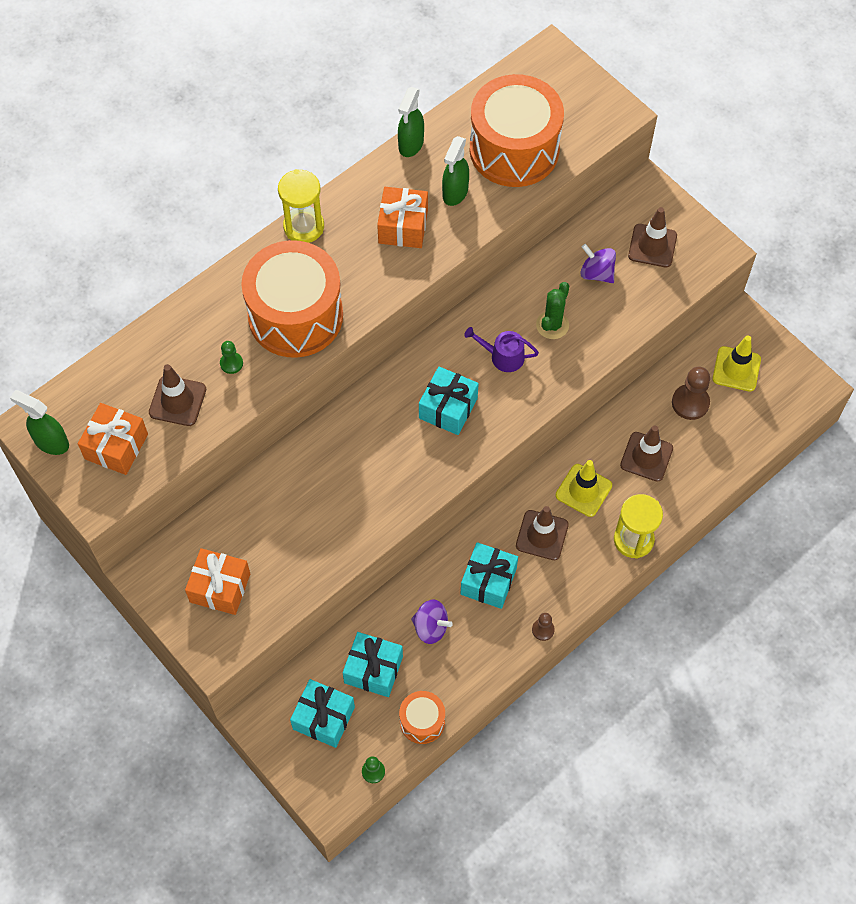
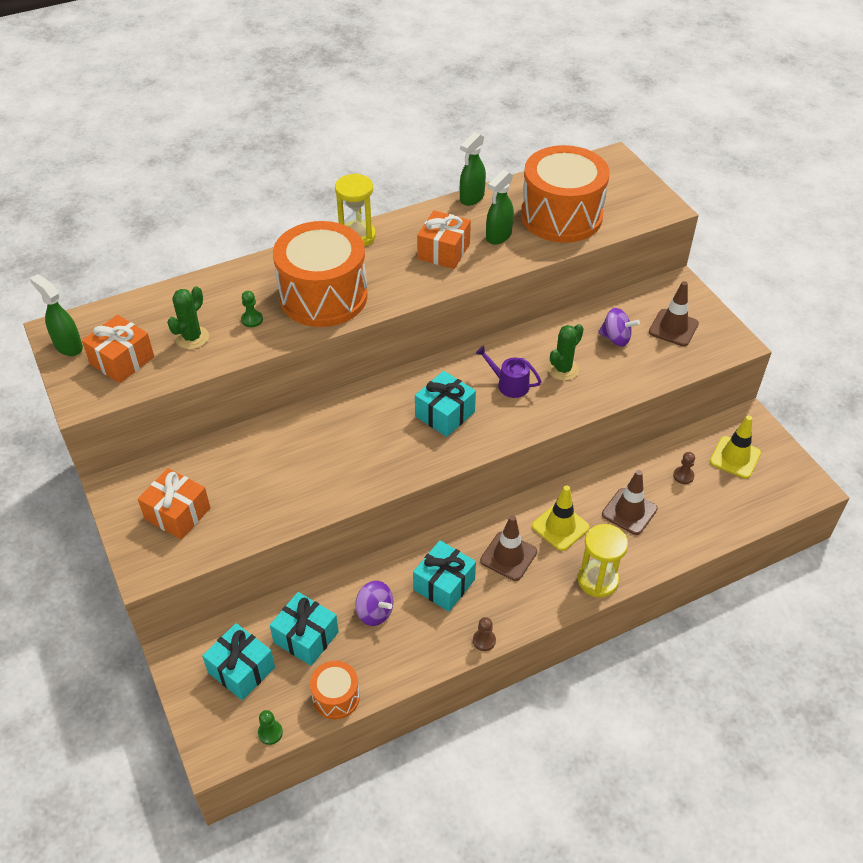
camera: 15 degrees right, 15 degrees down
(177, 401) = (192, 338): brown traffic cone -> green cactus
(596, 273) = (616, 338): purple spinning top -> purple spinning top turned 150 degrees clockwise
(690, 403) = (683, 476): brown pawn -> brown pawn, size x0.56

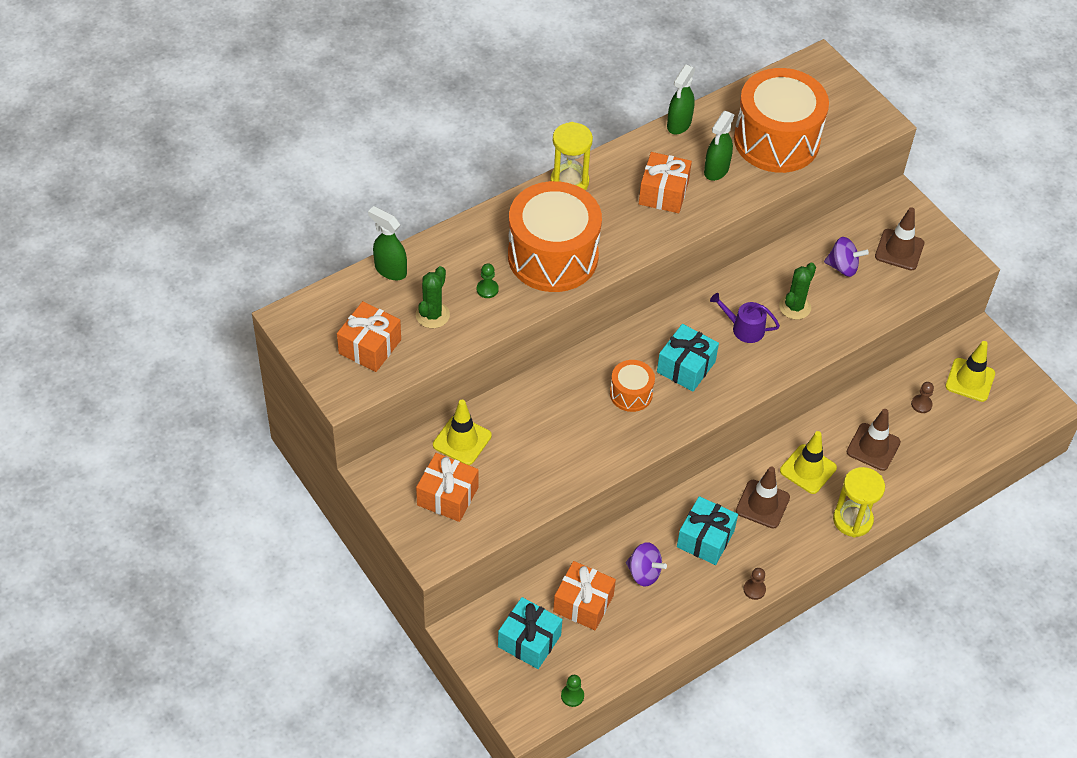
camera: 10 degrees left, 5 degrees up
(68, 346) = (309, 335): green spray bottle -> green spray bottle (390, 270)
(208, 462) = (462, 440): none -> yellow traffic cone
(306, 637) = (583, 604): turquoise gift -> orange gift
(336, 697) = (626, 657): orange drum -> orange drum (631, 394)

